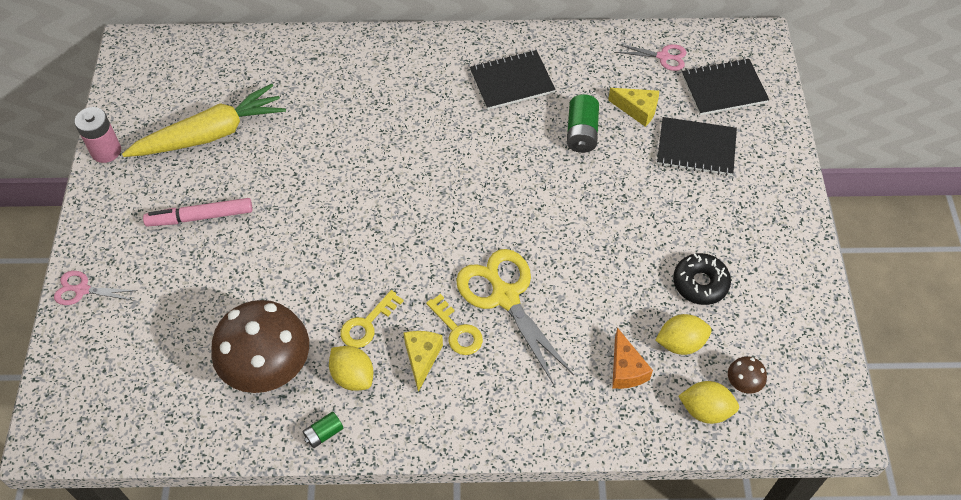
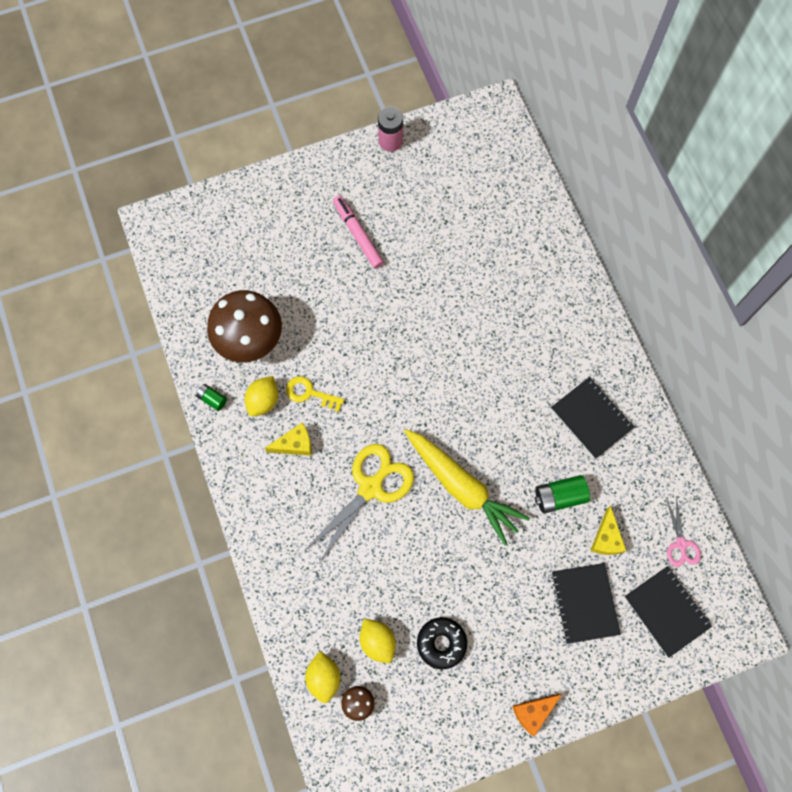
camera: 70 degrees right, 15 degrees up
(82, 290) = (268, 186): pink scissors -> none
(210, 134) = (436, 205): yellow carrot -> yellow carrot (462, 486)
(457, 330) = (327, 461): yellow key -> none
(625, 369) = (339, 603): orange cheese -> orange cheese (533, 712)

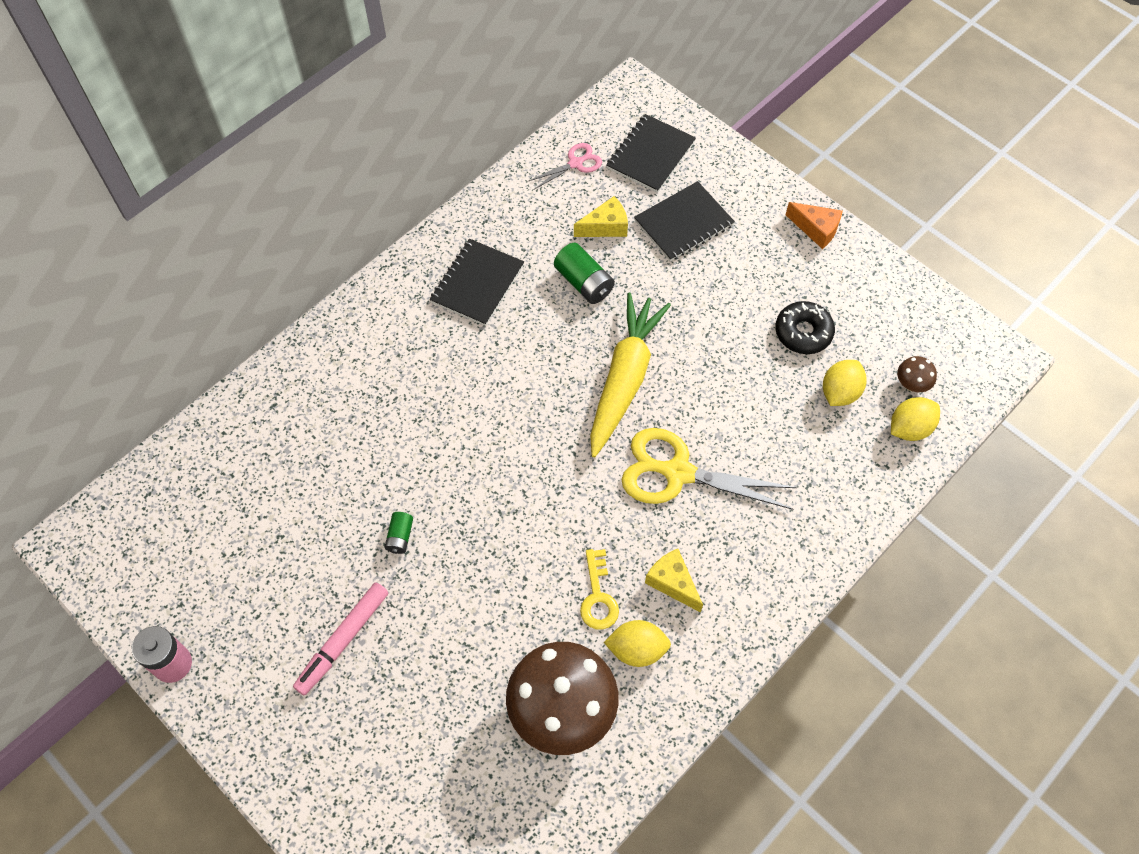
camera: 115 degrees left, 10 degrees down
(212, 399) = (668, 717): green battery -> green battery (400, 536)

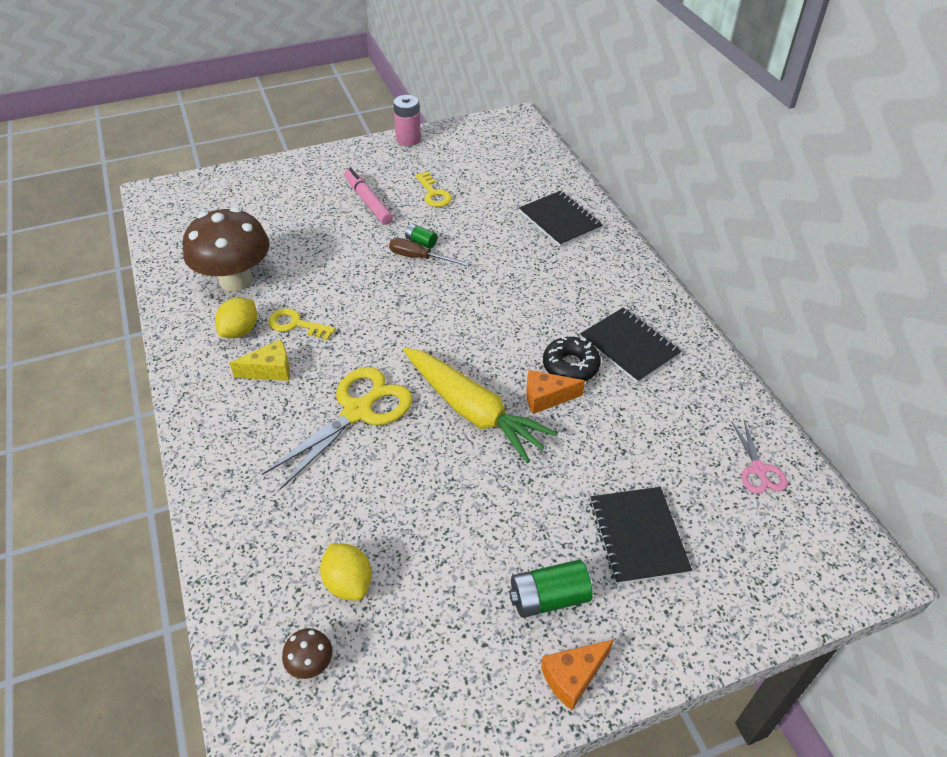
camera: 115 degrees right, 15 degrees down
(294, 568) = (433, 193): none -> yellow key
(429, 525) = (419, 258): none -> brown screwdriver
(577, 328) = (546, 398): none -> orange cheese
(584, 282) = (596, 420): green battery -> green battery (549, 598)
(605, 227) = (659, 463): yellow cheese -> none
(651, 155) = (752, 546): black notebook -> black notebook (559, 220)
(803, 332) = (439, 585): black donut -> black donut (570, 366)
(909, 428) = (265, 629): yellow lemon -> none

